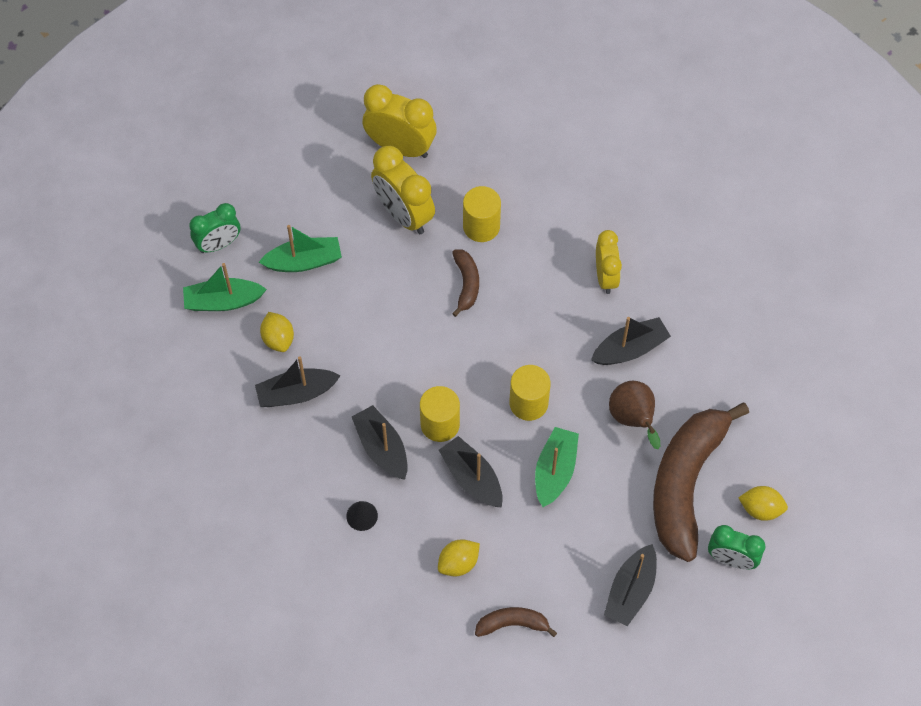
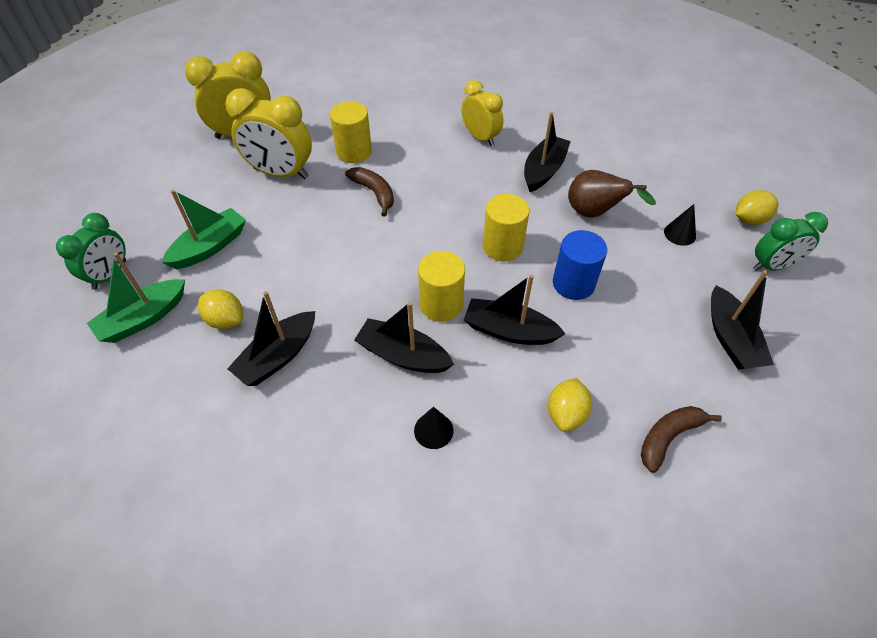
camera: 35 degrees left, 10 degrees down
(555, 471) = (573, 283): green boat -> blue cylinder
(685, 483) = (680, 234): brown banana -> black cone

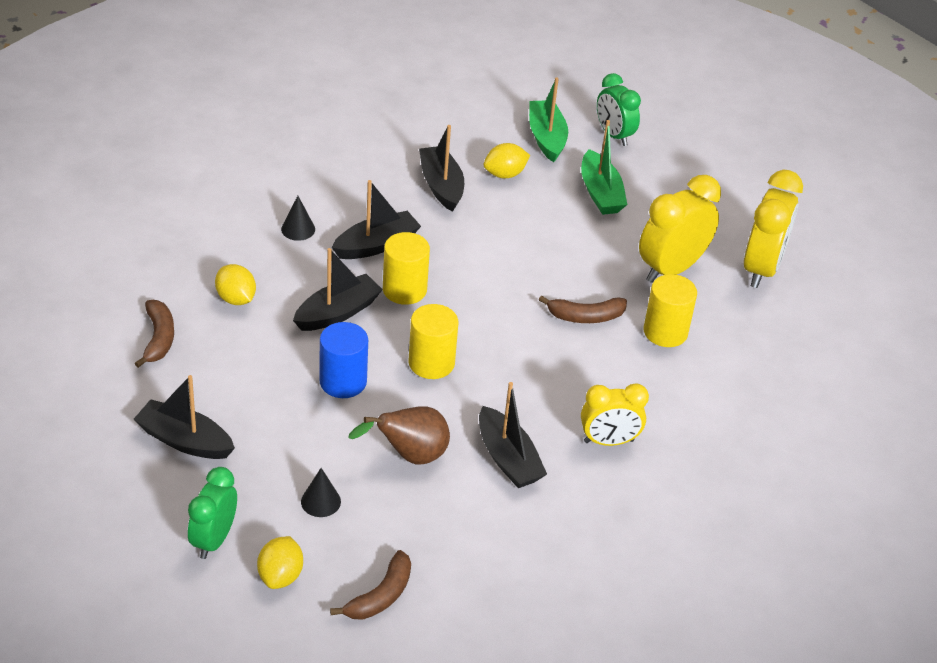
camera: 120 degrees right, 10 degrees down
(702, 172) = (380, 596): none -> brown banana

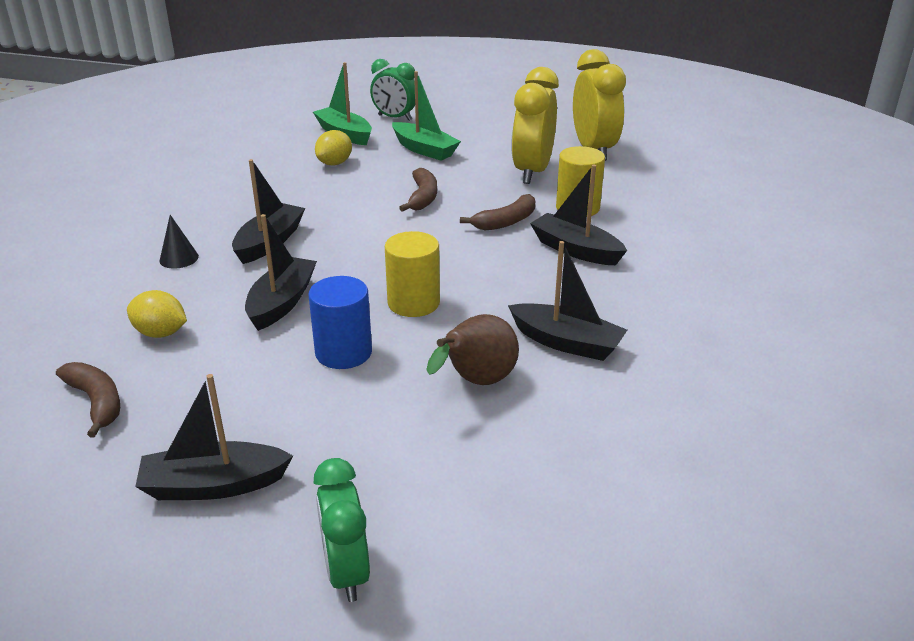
camera: 30 degrees left, 10 degrees down
(280, 576) = (464, 567): yellow lemon -> none
(320, 501) = (430, 466): black cone -> none
(380, 596) = (593, 524): brown banana -> brown banana (422, 197)
(404, 290) = (329, 262): yellow cylinder -> none
(441, 186) = (288, 187): black boat -> black boat (576, 250)
(608, 441) = (630, 292): yellow clock -> none

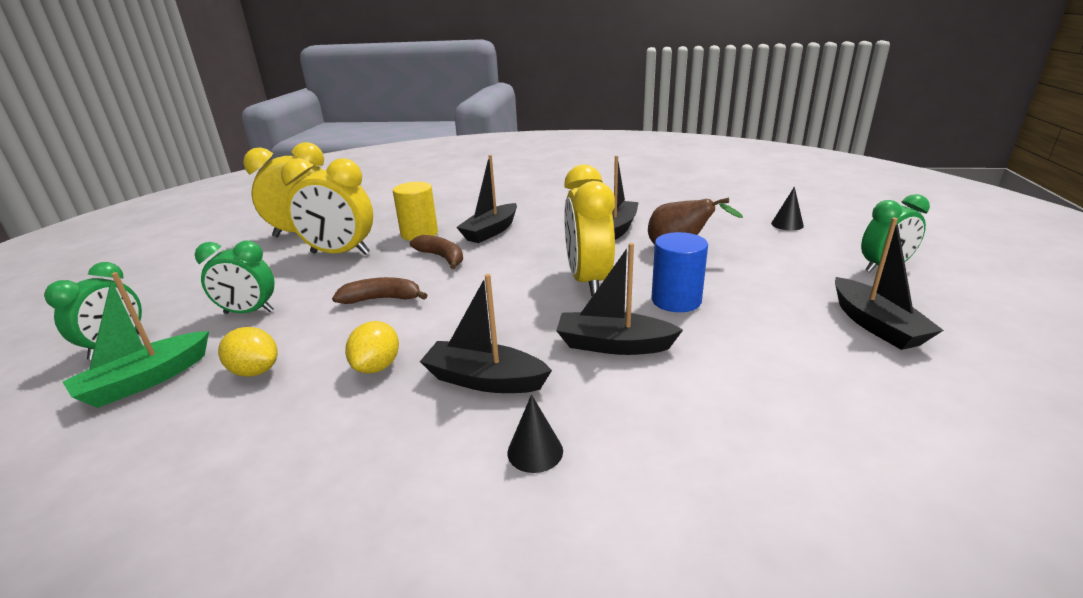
camera: 95 degrees left, 5 degrees down
(96, 402) = (855, 423): brown banana -> none
(160, 333) = (710, 414): yellow lemon -> yellow lemon (377, 366)
(413, 303) = (588, 281): yellow cylinder -> yellow clock
(424, 149) = (249, 312): green boat -> green clock
(550, 526) = (787, 224): none -> black cone

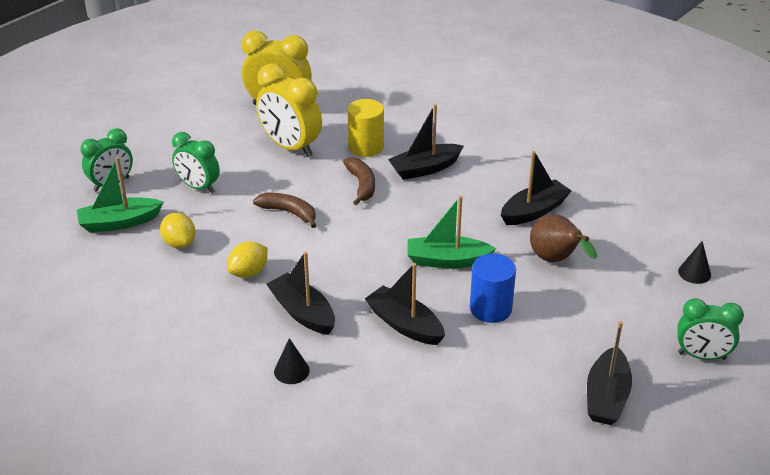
camera: 30 degrees right, 10 degrees up
(588, 281) = (447, 260): yellow clock -> green boat

